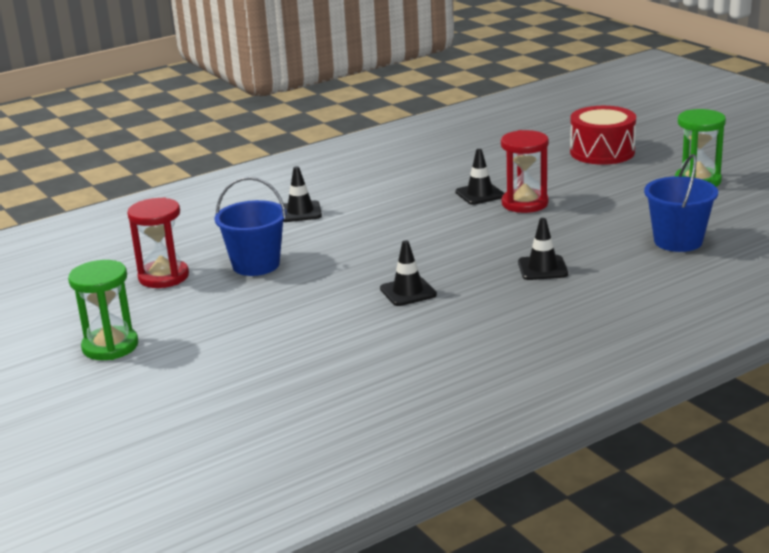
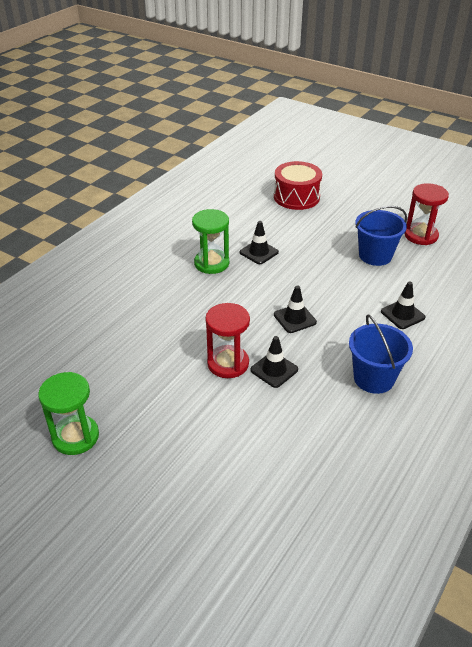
camera: 155 degrees right, 15 degrees up
(110, 346) = (387, 189): green hourglass -> green hourglass (211, 263)
(542, 268) = (182, 289): black traffic cone -> black traffic cone (294, 318)
(602, 152) = (185, 481): red drum -> red drum (296, 197)
(678, 241) = (89, 337): blue bucket -> blue bucket (373, 378)

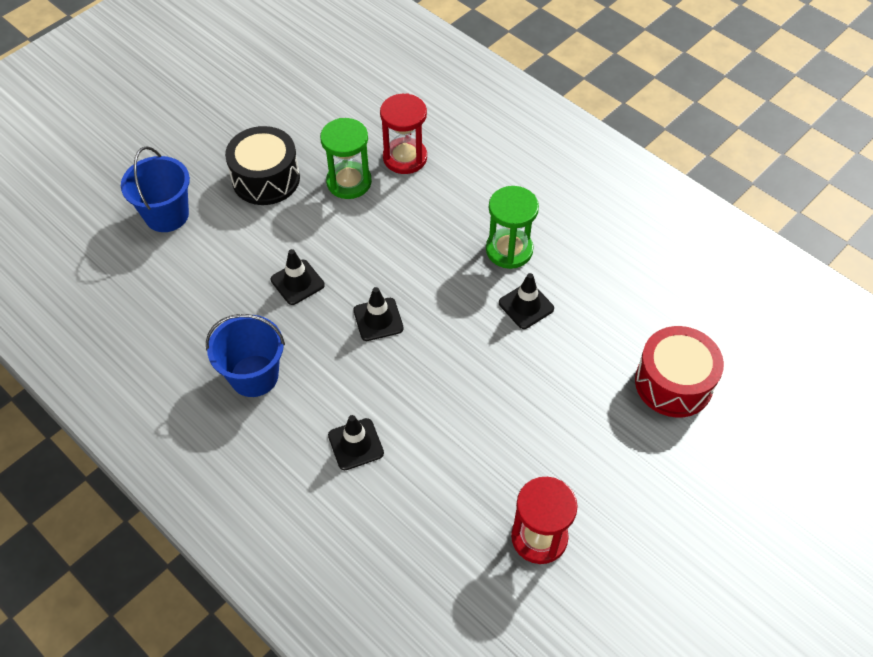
camera: 100 degrees right, 15 degrees up
(75, 436) = (260, 120): green hourglass -> green hourglass (349, 182)
(158, 415) = (266, 179): none -> black drum
(228, 363) = (320, 242): red hourglass -> red hourglass (405, 158)
(375, 255) = (494, 451): blue bucket -> blue bucket (167, 215)

